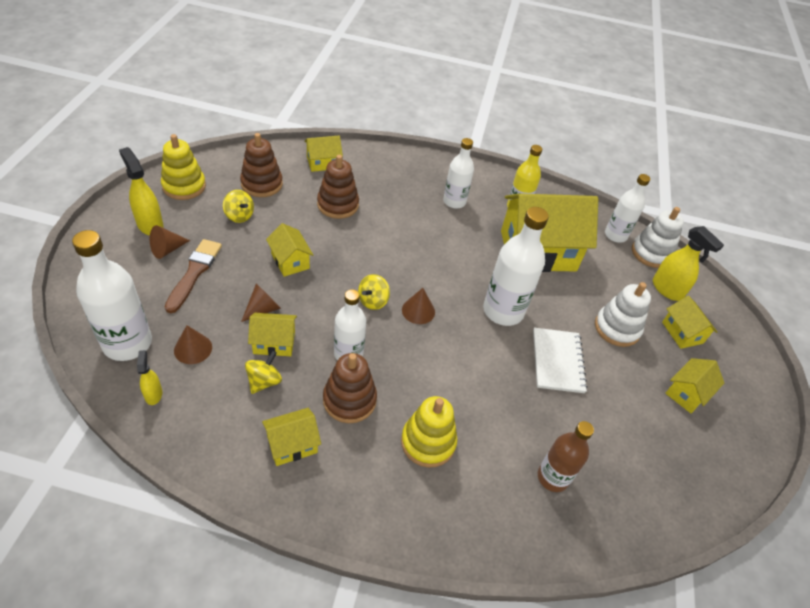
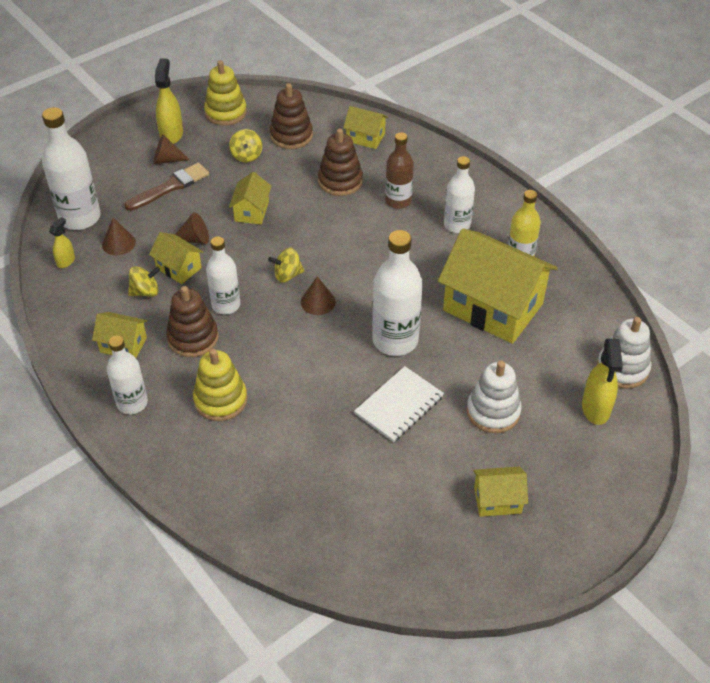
camera: 45 degrees right, 0 degrees up
(553, 477) = (291, 482): brown bottle -> brown bottle (398, 201)
(615, 235) = (601, 333): white bottle -> white bottle (132, 403)
(682, 332) = (561, 452): yellow house -> none

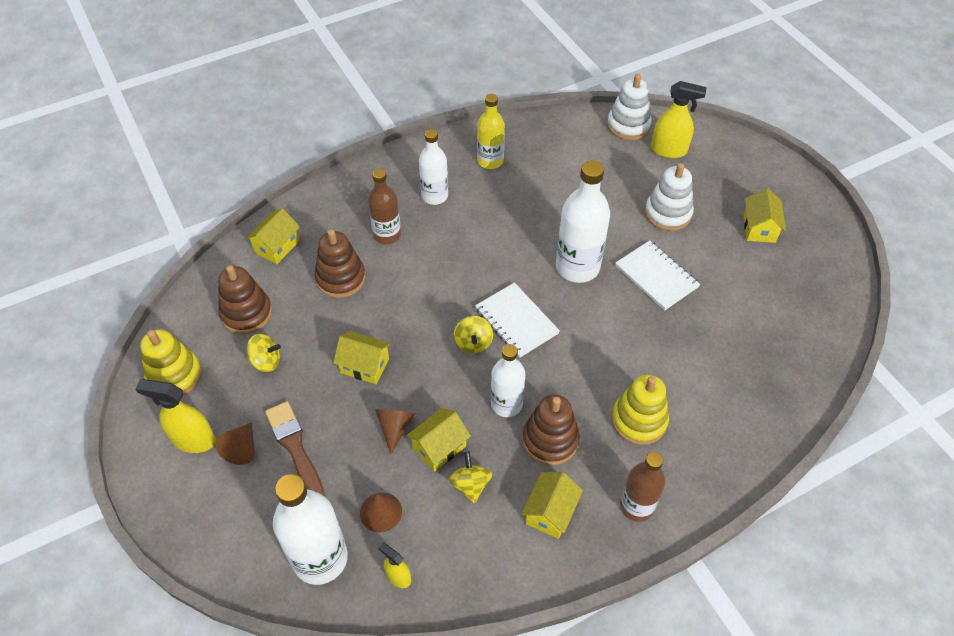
camera: 80 degrees left, 5 degrees up
(132, 403) = (636, 506): white bottle -> brown bottle
(318, 301) = (516, 321): brown cone -> white notebook
(493, 307) = (547, 191): yellow house -> none

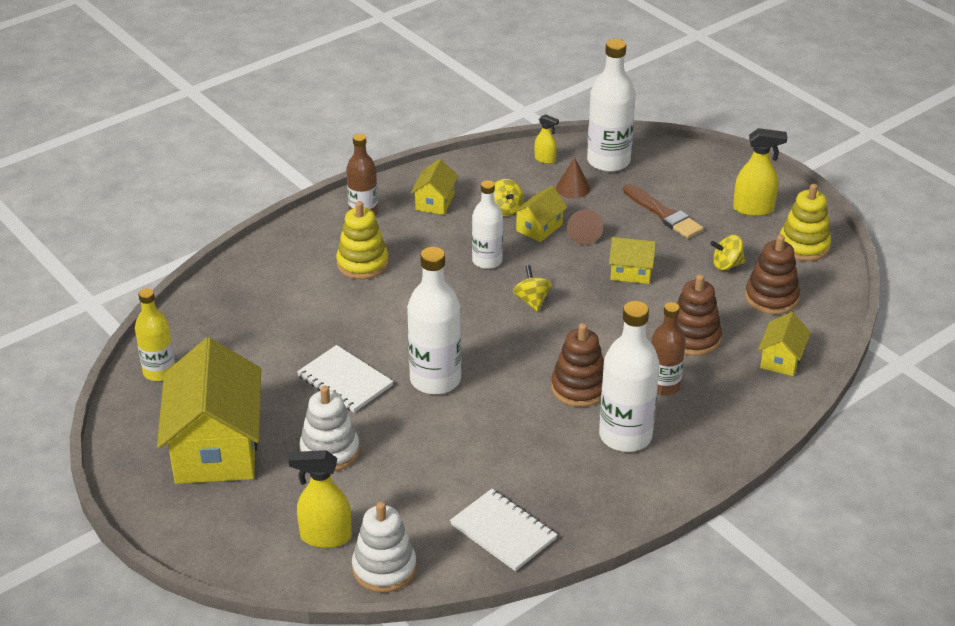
camera: 170 degrees right, 15 degrees down
(242, 448) = (708, 209): brown cone -> none
(434, 196) = (625, 436): white bottle -> white bottle, size x1.55
(490, 161) = (569, 489): yellow bottle -> yellow bottle (159, 372)
(516, 321) = (492, 323): white notebook -> white notebook (503, 532)
(550, 440) = (442, 242): brown stacking toy -> brown stacking toy (579, 388)
(759, 228) = (216, 448): yellow house -> yellow house, size x2.15

